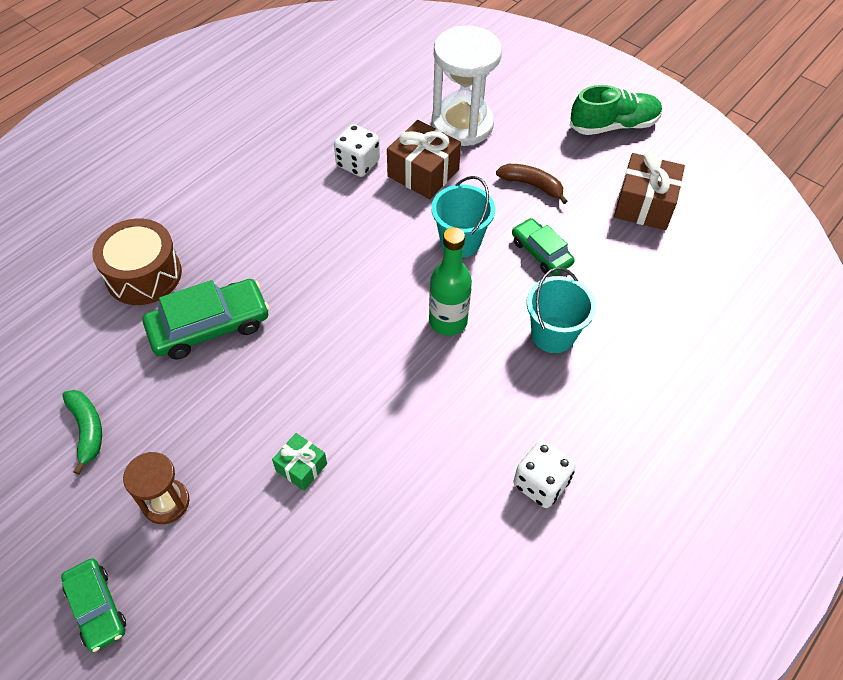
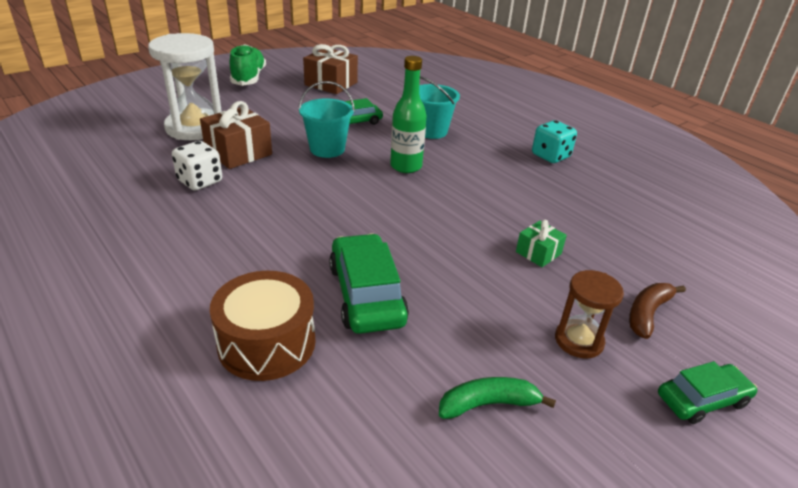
camera: 80 degrees left, 20 degrees down
(531, 185) = (286, 114): brown banana -> brown banana (647, 314)
(540, 483) = (550, 156): white dice -> turquoise dice

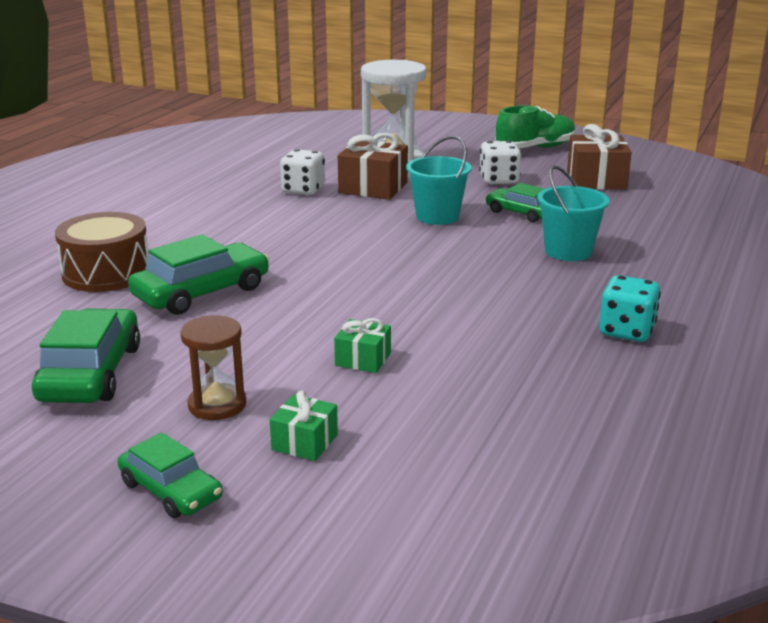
camera: 65 degrees right, 10 degrees down
(289, 108) = (499, 180): none -> white dice
(406, 166) = (458, 258): green bottle -> none
(488, 404) = (91, 373): green banana -> green car
(647, 314) = (305, 442): brown banana -> green gift

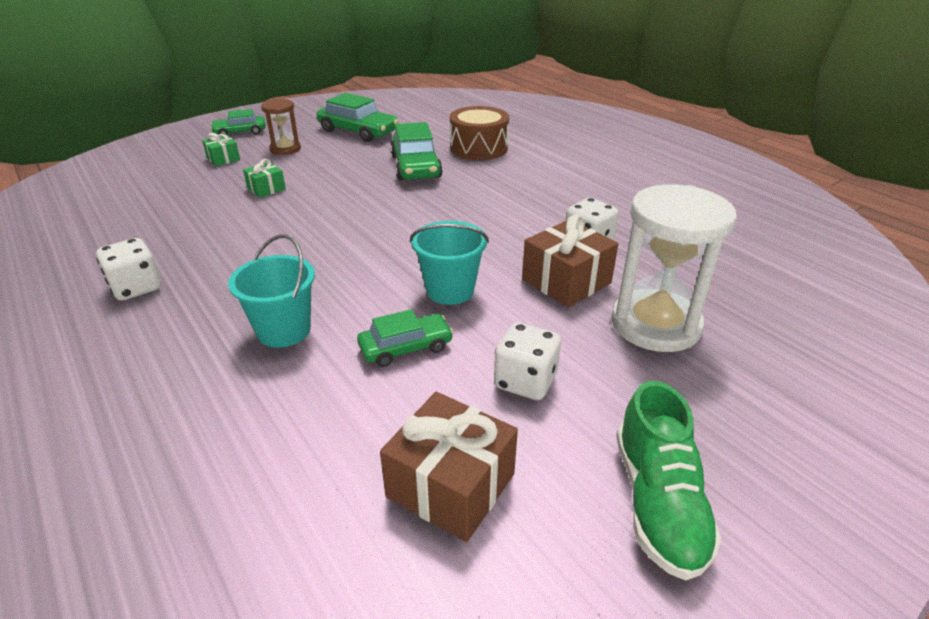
camera: 120 degrees right, 10 degrees up
(626, 331) = (136, 288): turquoise dice -> white dice

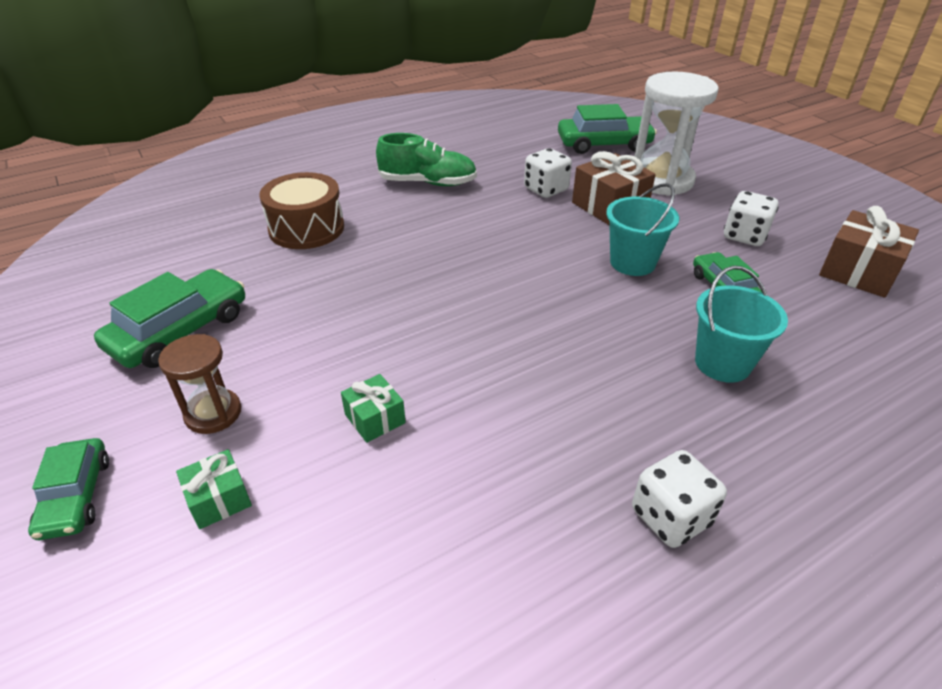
camera: 85 degrees left, 5 degrees up
(416, 166) = (344, 277): green car -> green car (604, 144)
(658, 502) = (828, 205): green shoe -> green shoe (428, 183)

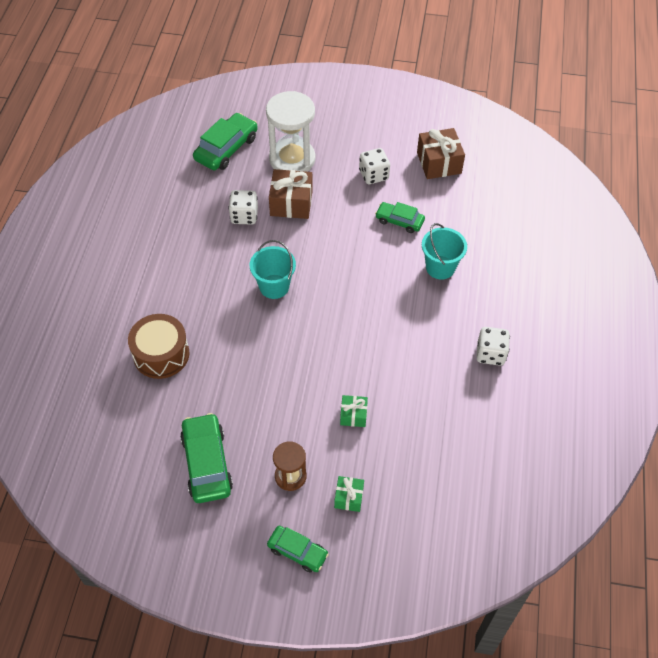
camera: 50 degrees left, 15 degrees up
(428, 183) = (174, 264): green shoe -> none
(632, 262) = (347, 237): turquoise bucket -> turquoise bucket (274, 286)

